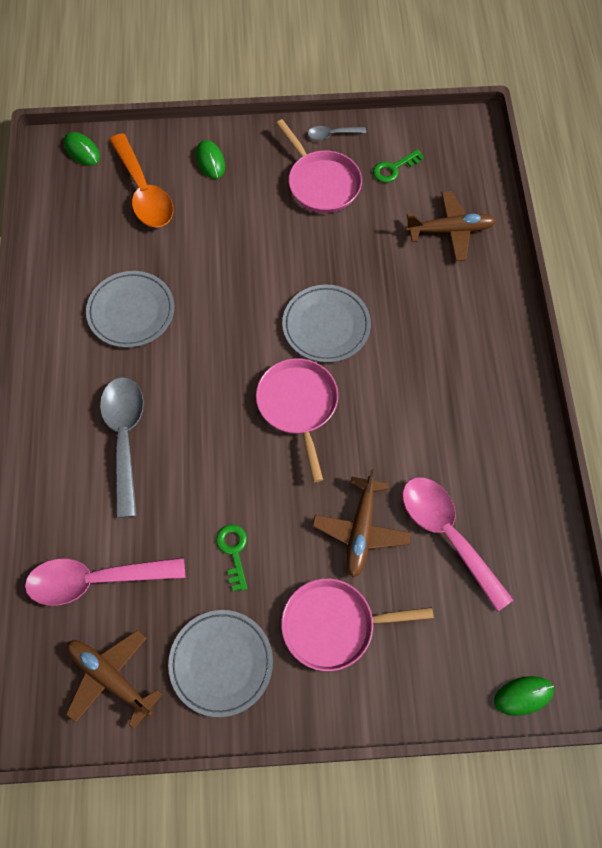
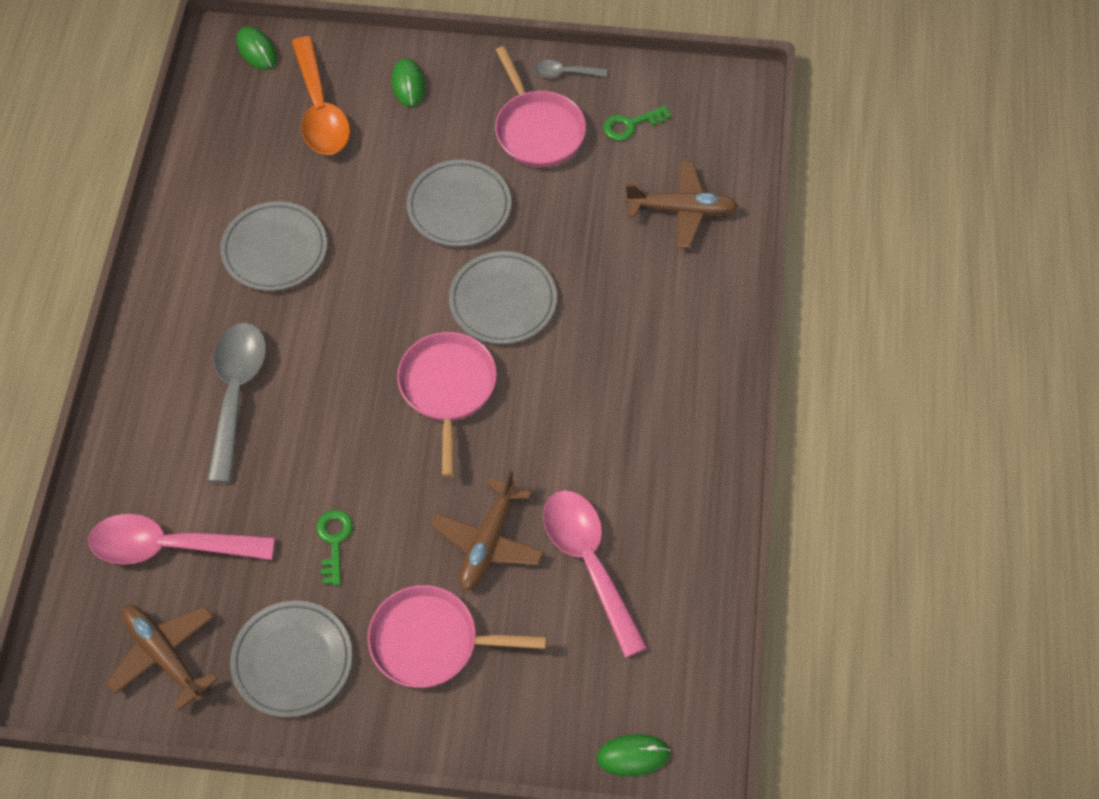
camera: 10 degrees right, 5 degrees down
(273, 254) = (459, 207): none -> grey plate

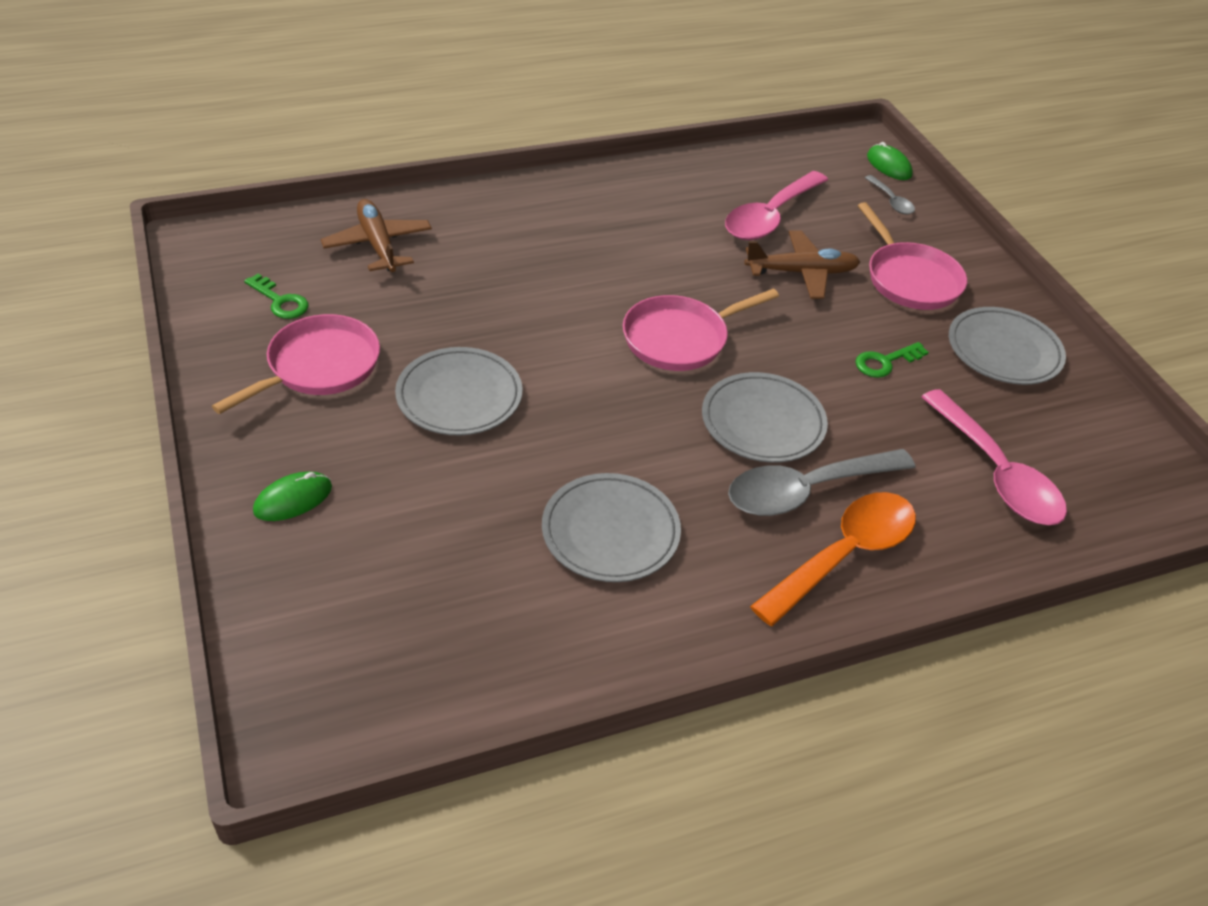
camera: 120 degrees left, 15 degrees down
(164, 655) = (1084, 433): brown plane -> none
(257, 50) = (292, 693): green mouse -> none
(320, 110) = (374, 572): orange spoon -> orange spoon (844, 554)
(503, 301) = (558, 331): grey plate -> grey plate (763, 422)
(564, 73) = (221, 369): grey spoon -> grey spoon (891, 201)

